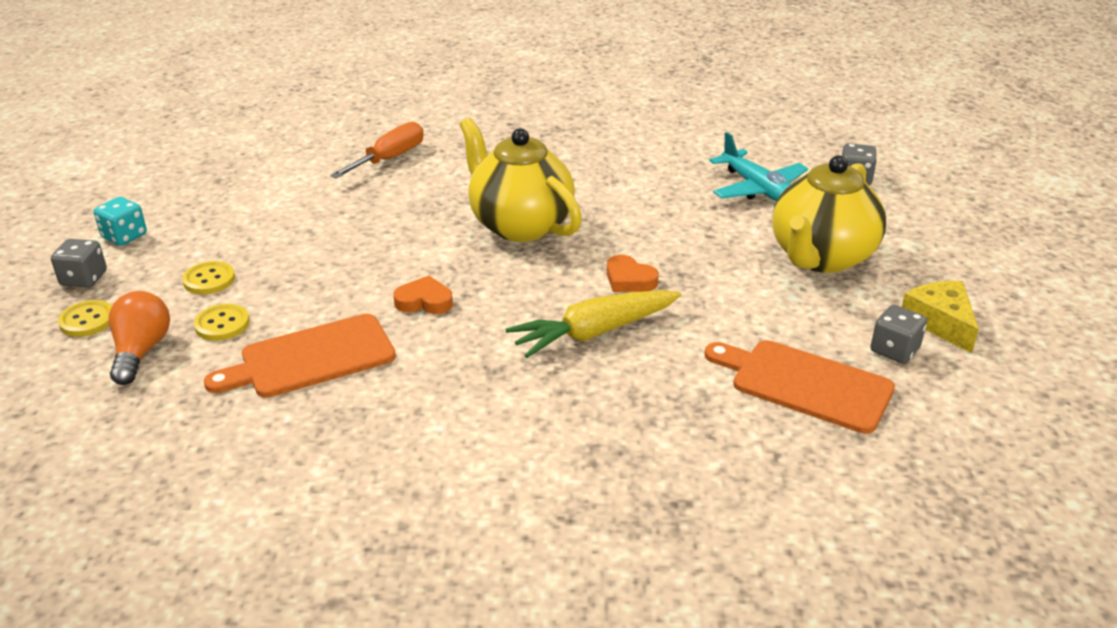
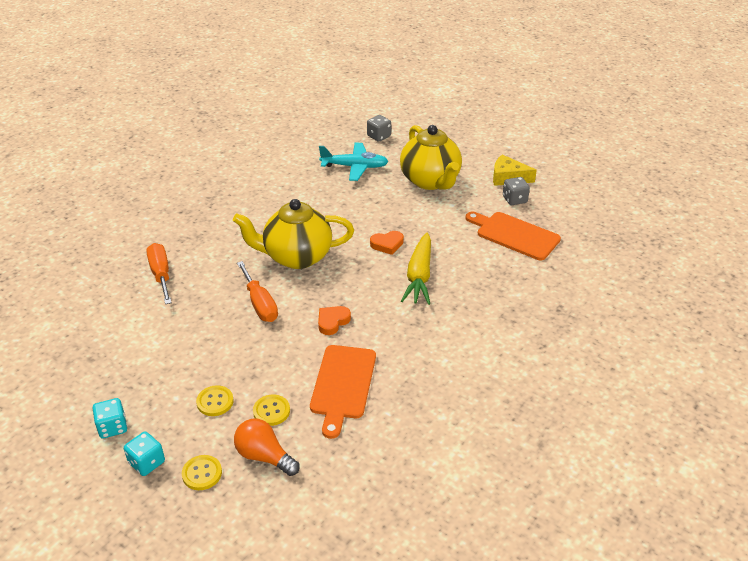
camera: 55 degrees left, 5 degrees up
(84, 279) = (147, 462): grey dice -> turquoise dice
(404, 237) = (260, 304): none -> orange screwdriver
(805, 384) = (514, 235): orange cutting board -> orange cutting board turned 60 degrees clockwise

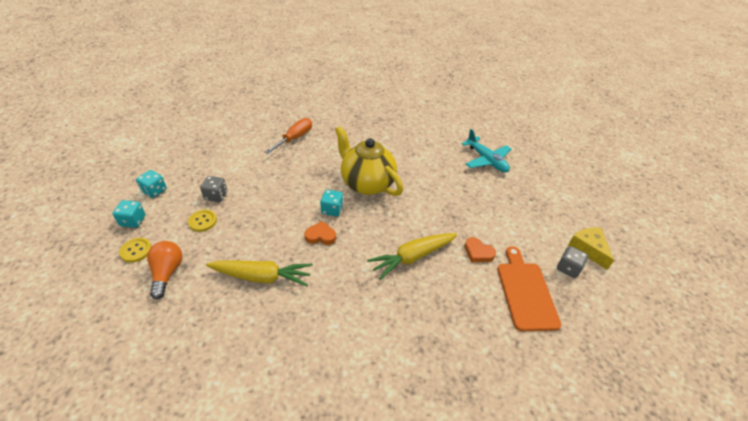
camera: 50 degrees right, 5 degrees up
(260, 304) = (306, 192): orange screwdriver -> none
(271, 411) = (211, 253): yellow button -> none
(306, 298) = (332, 209): none -> turquoise dice
(342, 385) = (262, 277): orange cutting board -> yellow carrot
(379, 136) = (533, 153): grey dice -> grey dice (216, 196)
(387, 244) = (427, 220): orange heart -> orange heart (478, 252)
(430, 181) = (523, 205): yellow teapot -> none

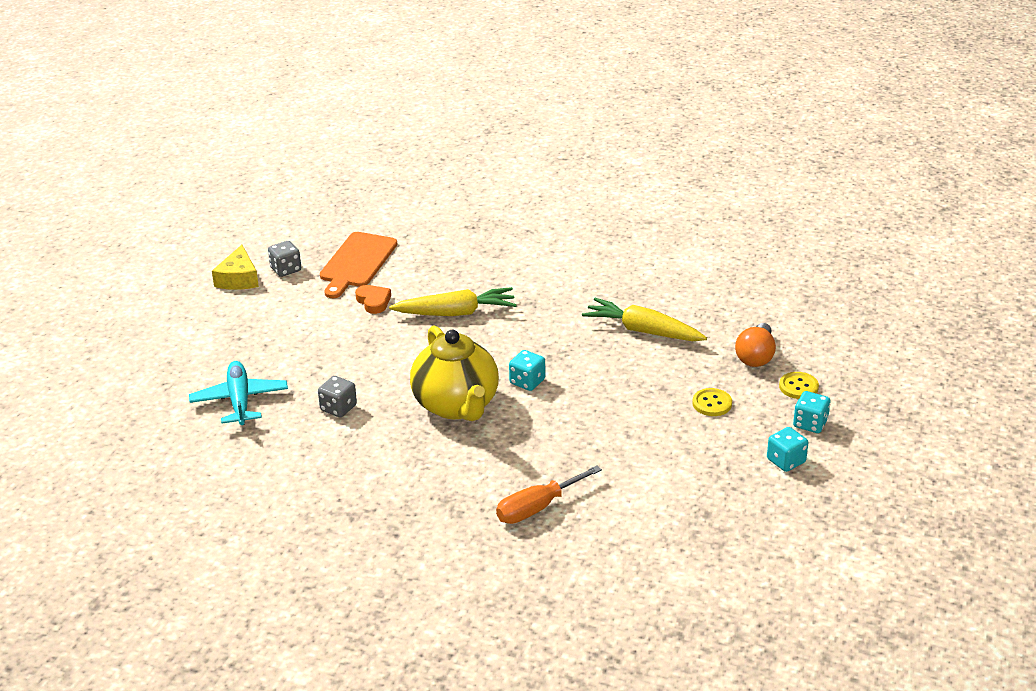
camera: 155 degrees left, 10 degrees down
(216, 196) = (691, 434): grey dice -> grey dice (338, 408)
(320, 236) = (557, 355): orange heart -> none

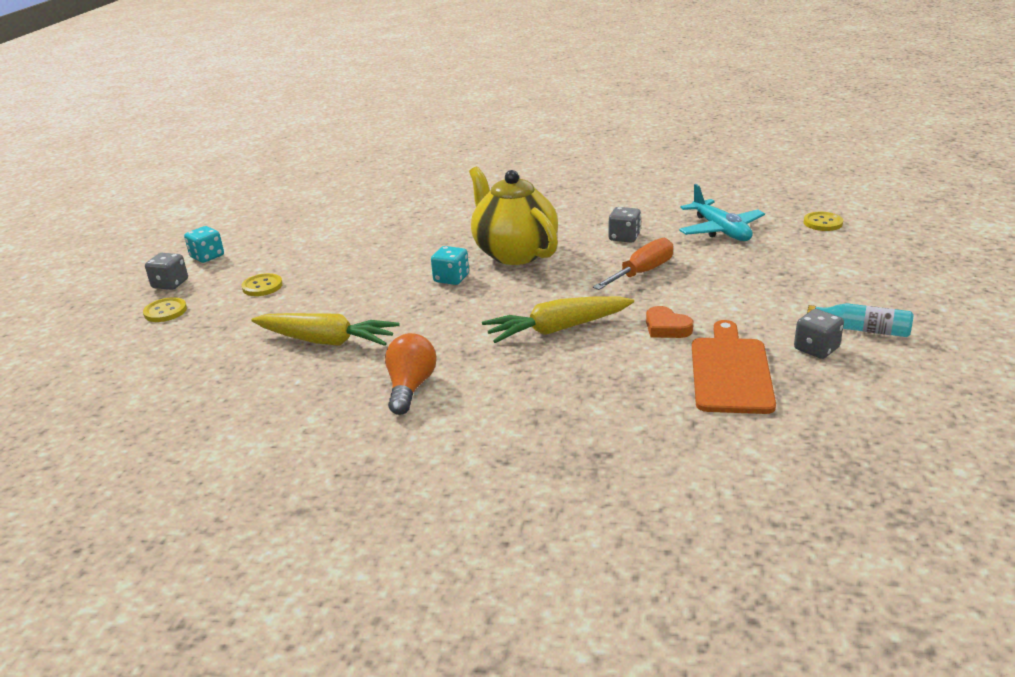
camera: 170 degrees right, 5 degrees down
(137, 392) = (822, 223): none -> yellow button
(238, 279) = (862, 329): yellow cheese -> turquoise bottle
(537, 508) = (421, 207): orange screwdriver -> orange screwdriver (642, 272)
(756, 356) = (199, 333): orange light bulb -> orange light bulb (410, 387)
(810, 424) = (170, 284): turquoise dice -> grey dice

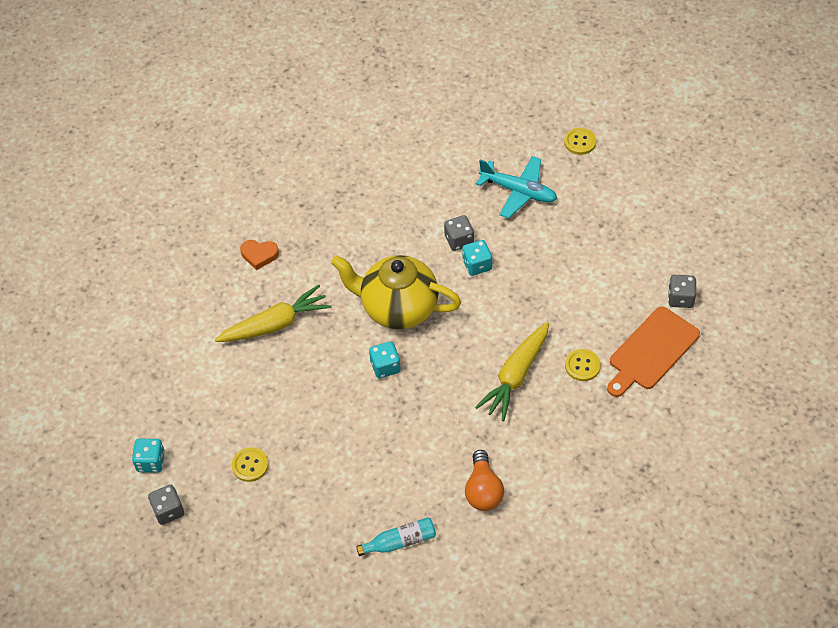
camera: 40 degrees left, 25 degrees up
(165, 311) = (211, 539): yellow button -> yellow button (582, 366)
(326, 341) = (376, 487): yellow carrot -> yellow carrot (275, 324)
(410, 387) = (483, 490): orange light bulb -> orange light bulb turned 150 degrees counterclockwise
(620, 255) = (477, 265): none -> turquoise dice
(642, 272) = (511, 278): orange screwdriver -> none
(666, 327) = (580, 331): orange heart -> orange heart (259, 255)
(730, 371) = (651, 351): orange cutting board -> orange cutting board turned 105 degrees counterclockwise
(862, 329) = (691, 262): turquoise bottle -> turquoise bottle (400, 542)

